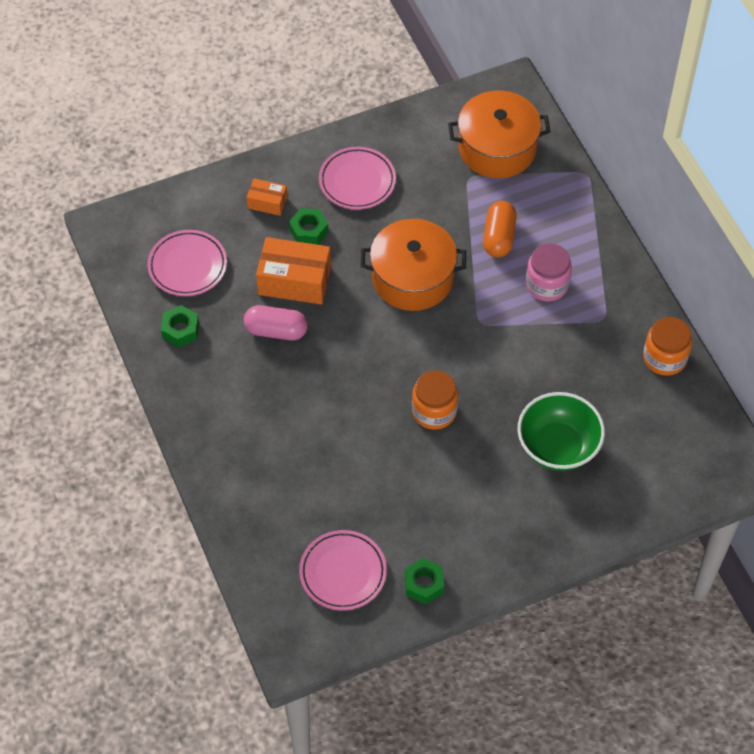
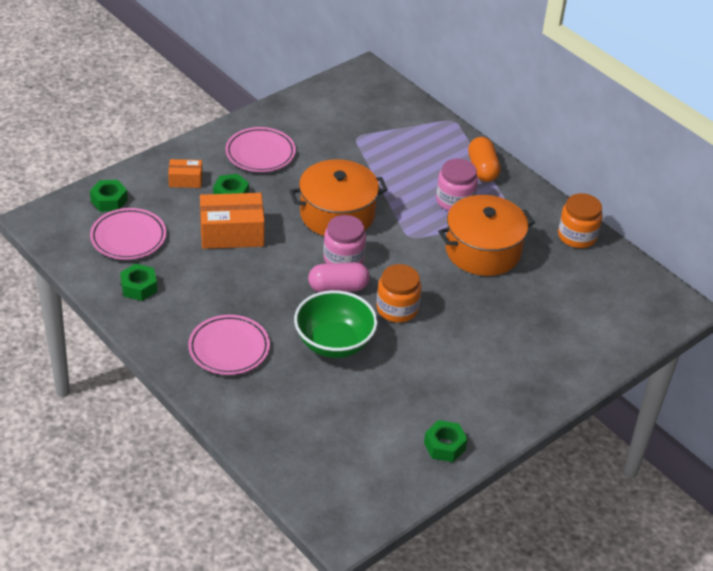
camera: 20 degrees left, 15 degrees down
(181, 214) = (109, 200): none -> green nut
(276, 330) = (229, 273): pink capsule -> pink capsule (338, 287)
(343, 572) = (365, 451): pink plate -> pink plate (229, 348)
(400, 337) = (343, 259): none -> pink jar
(497, 148) = (371, 114): orange pot -> orange pot (483, 250)
(499, 237) = (399, 174): orange capsule -> orange capsule (482, 169)
(558, 447) = (517, 316): green bowl -> green bowl (334, 343)

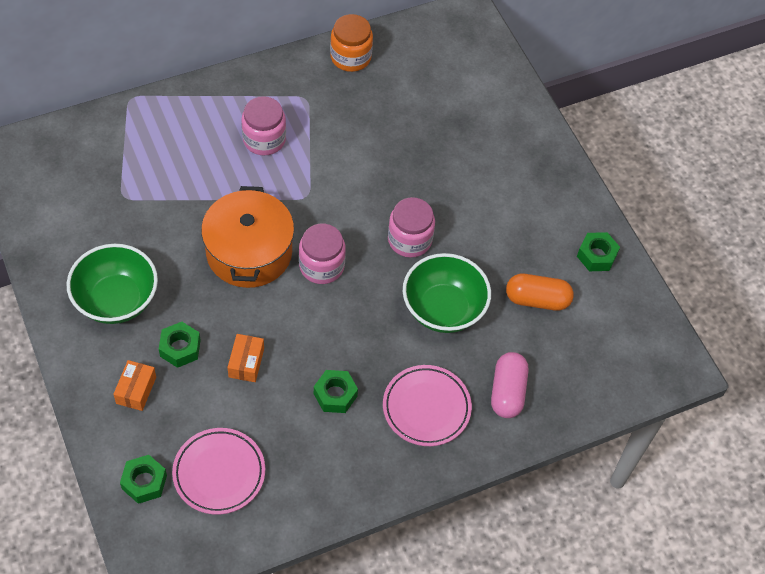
camera: 75 degrees left, 15 degrees up
(139, 287) = (307, 478): green nut -> green nut (335, 395)
(232, 233) = (246, 363): orange box -> orange box, size x0.54
(260, 153) = (116, 300): pink plate -> green bowl
(338, 287) = (364, 283): pink capsule -> pink capsule (507, 392)
(397, 309) = (409, 240): orange jar -> pink jar
(482, 169) = (222, 99): orange capsule -> orange capsule (537, 300)
(483, 250) = (347, 140): orange pot -> none

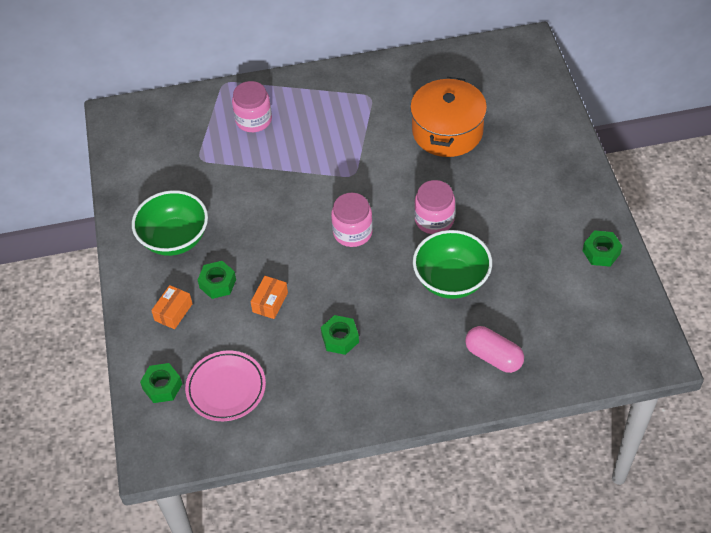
camera: 20 degrees right, 5 degrees down
(249, 252) = (293, 214): orange pot -> orange pot (447, 131)
(264, 139) = (327, 126): pink jar -> pink jar (253, 120)
(350, 57) = (416, 67): orange jar -> none
(426, 408) = (417, 360): pink plate -> none
(507, 392) = (493, 357): pink capsule -> pink capsule turned 75 degrees counterclockwise
(537, 300) = (538, 283): orange capsule -> none

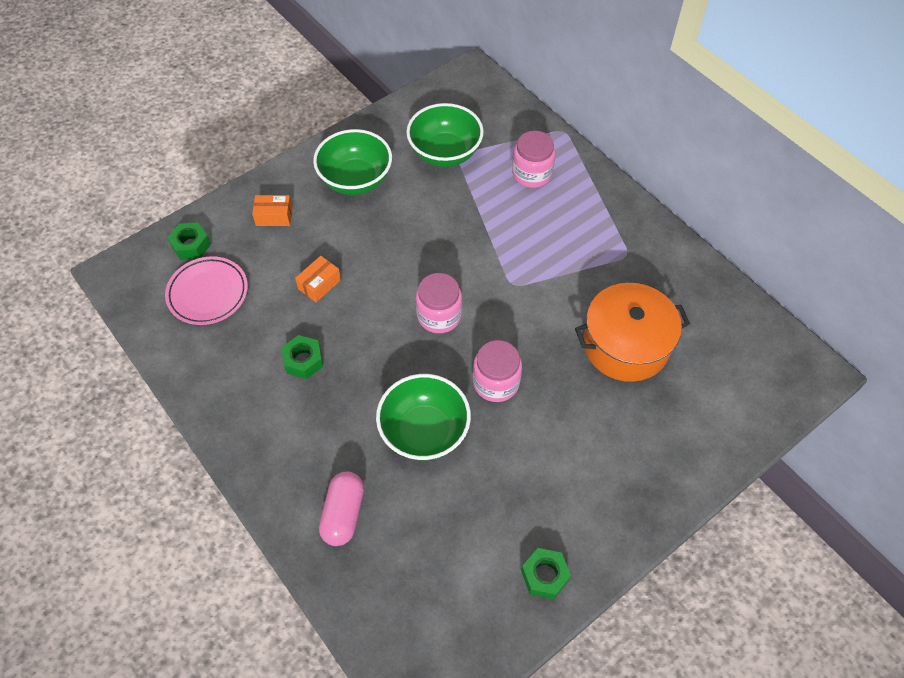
camera: 60 degrees right, 5 degrees up
(190, 167) = (445, 153): none -> green bowl
(218, 283) = (321, 234): green nut -> none
(270, 302) = (319, 284): orange box -> orange box turned 45 degrees counterclockwise

